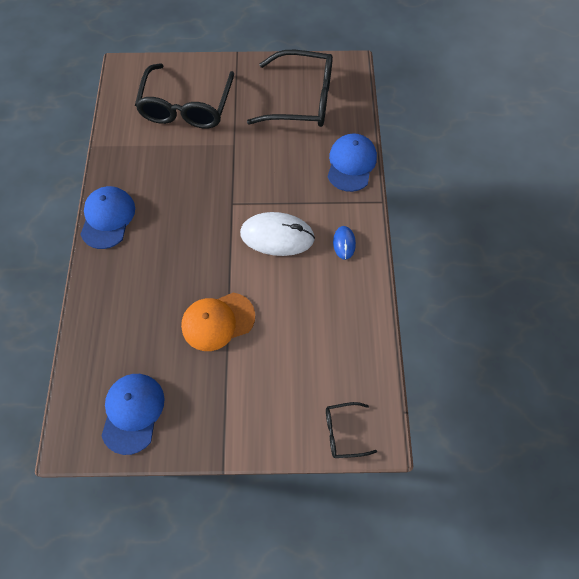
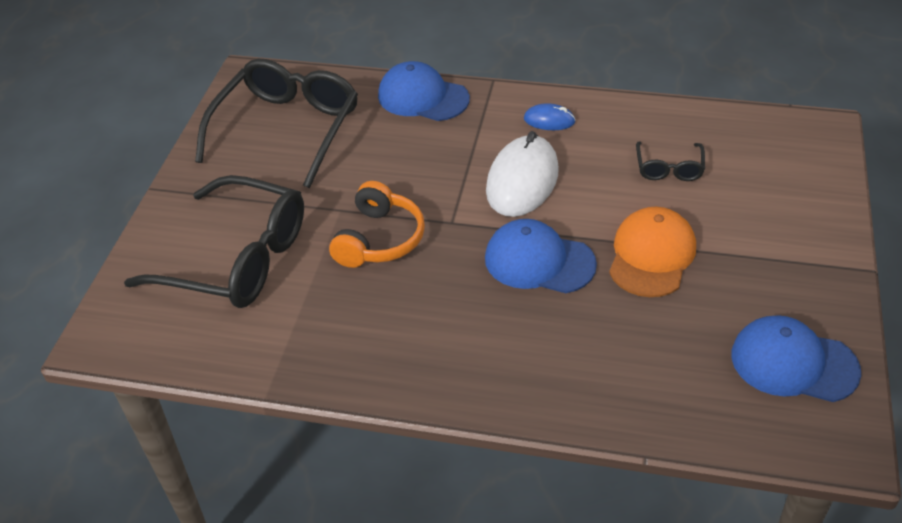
camera: 75 degrees left, 20 degrees down
(108, 218) = (434, 379): blue cap -> blue cap (539, 261)
(211, 169) = (379, 239): none -> orange headphones
(218, 321) = (651, 255): orange cap -> orange cap turned 150 degrees counterclockwise
(343, 432) = (816, 156): black glasses -> black glasses (669, 168)

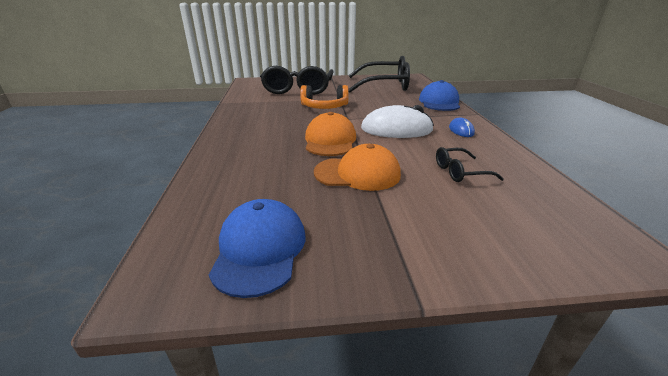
camera: 70 degrees right, 15 degrees down
(539, 261) = (330, 140): blue cap -> orange cap

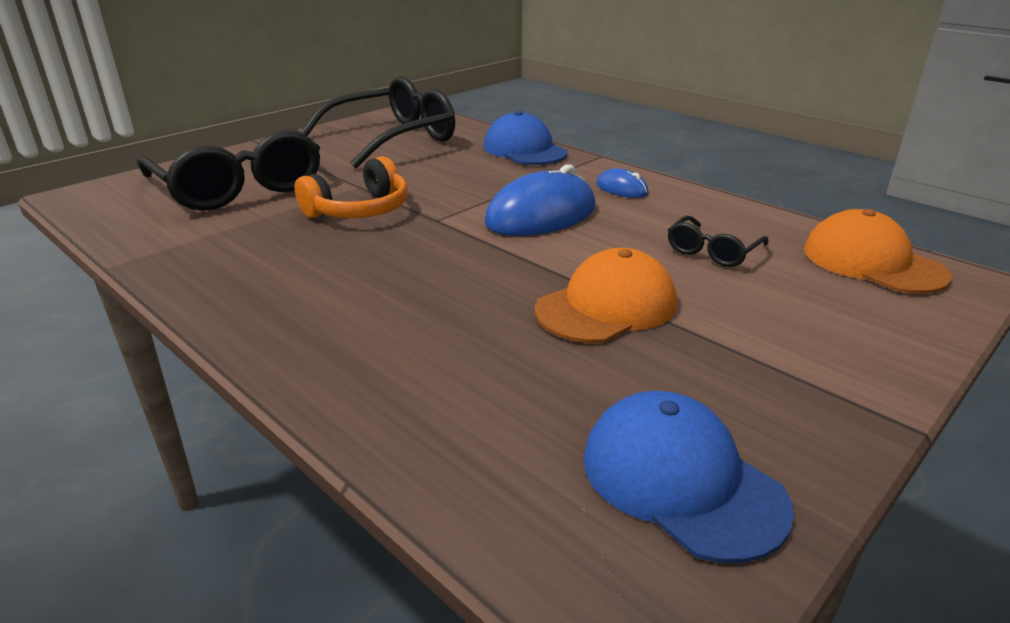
camera: 40 degrees left, 0 degrees up
(330, 140) = (478, 269): orange cap -> orange cap (872, 262)
(396, 129) = (541, 215): white mouse -> blue mouse

